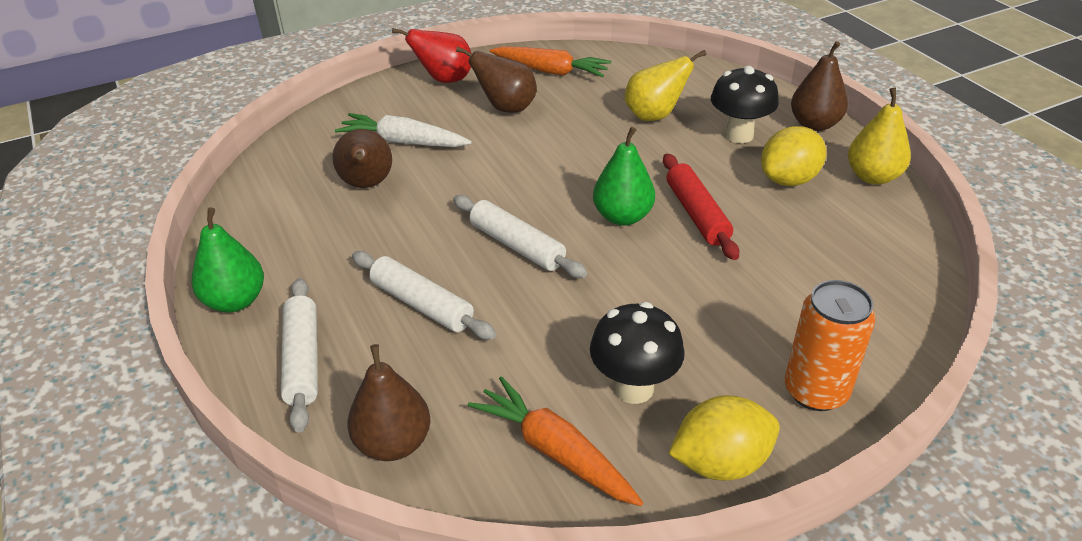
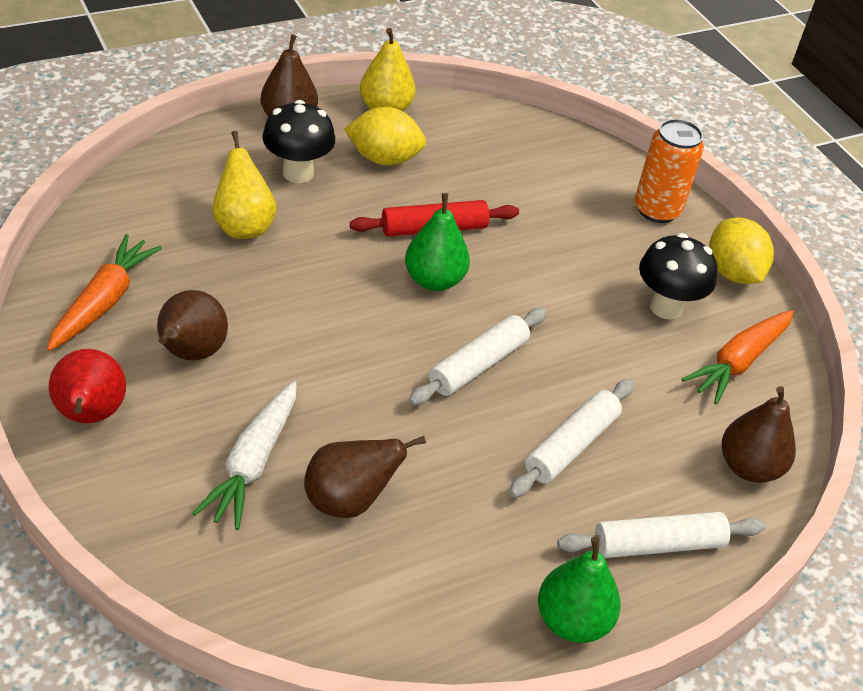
camera: 95 degrees left, 5 degrees up
(788, 180) = (384, 159): yellow lemon -> yellow lemon turned 45 degrees counterclockwise

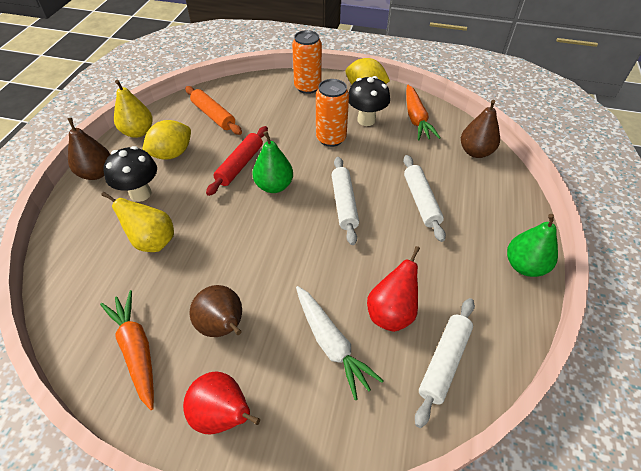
camera: 45 degrees left, 5 degrees up
(349, 500) = (391, 313): brown pear -> red pear
(489, 154) = (213, 116): none -> orange rolling pin
(583, 289) = (331, 138): none -> orange can
(658, 544) = (498, 207): white rolling pin -> white rolling pin (444, 362)

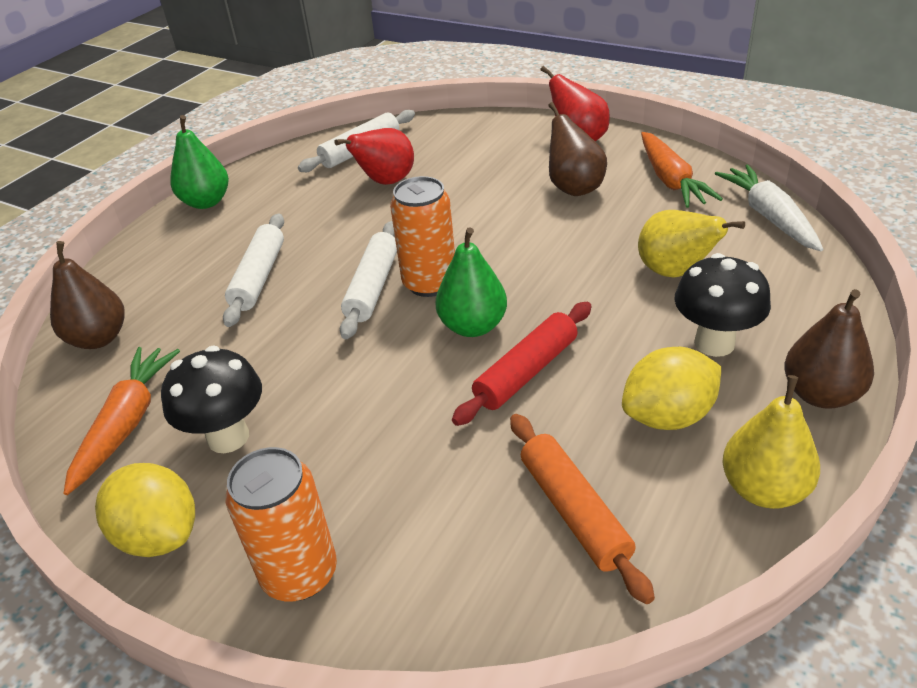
camera: 160 degrees left, 10 degrees down
(331, 138) = (328, 403): orange can -> orange can (430, 283)
(331, 344) = (461, 168): white carrot -> white carrot (769, 217)

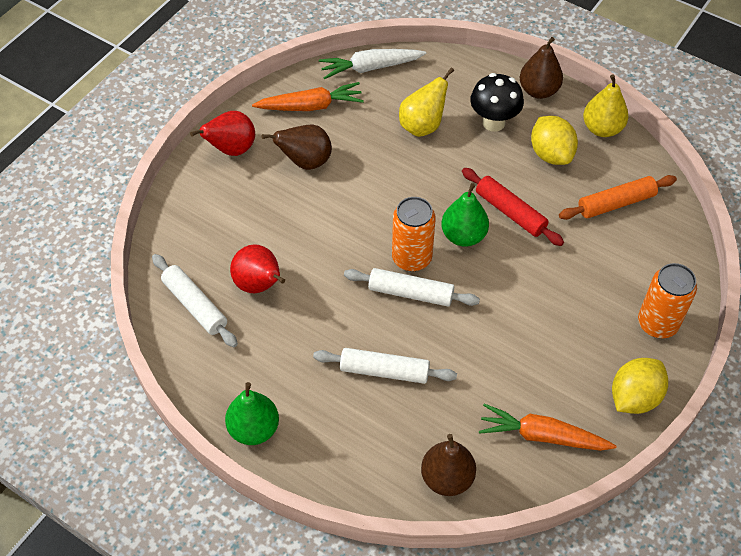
camera: 90 degrees left, 15 degrees up
(228, 437) = (557, 371): black mushroom -> none

